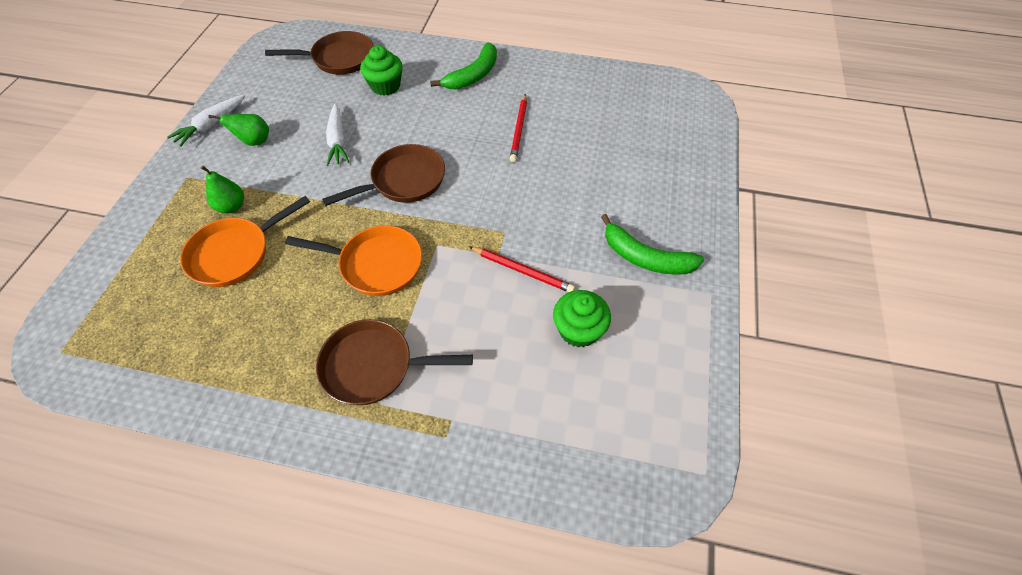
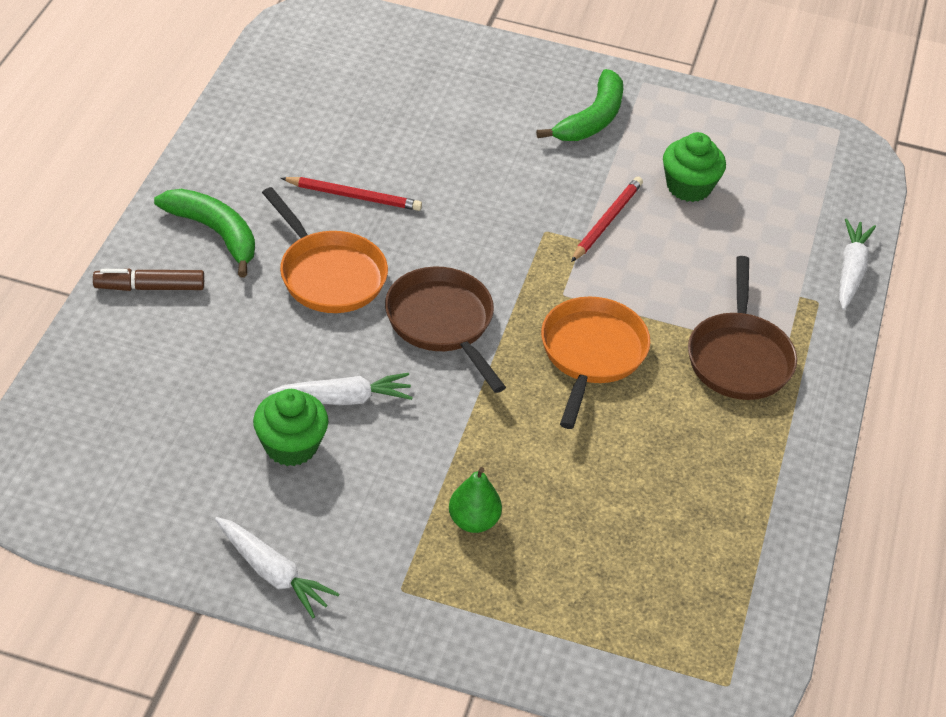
camera: 90 degrees left, 10 degrees down
(235, 253) = (565, 507): orange pan -> orange pan (329, 275)
(254, 141) = (327, 507): green pear -> none
(339, 59) = (121, 402): brown pan -> none
(385, 86) = (217, 340): green cupcake -> green cupcake (291, 446)
(425, 57) = (150, 287): none -> brown marker
(490, 471) = (851, 271): none -> white carrot

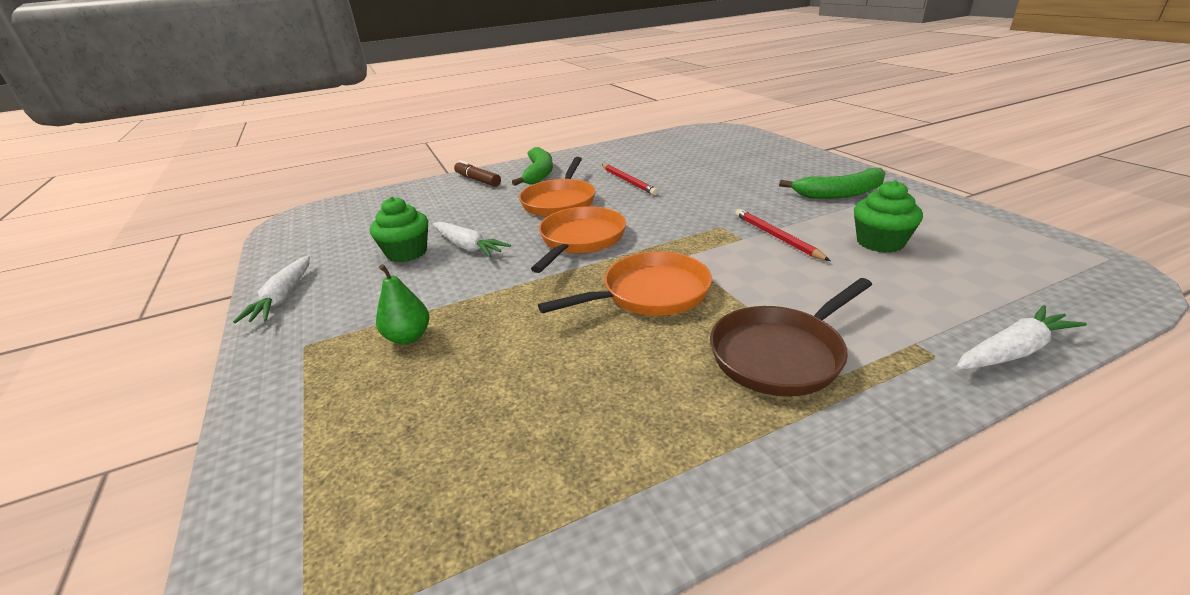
camera: 55 degrees right, 15 degrees down
(442, 323) = (580, 240): brown pan -> orange pan
(607, 221) = (777, 237): red pencil -> red pencil turned 105 degrees counterclockwise

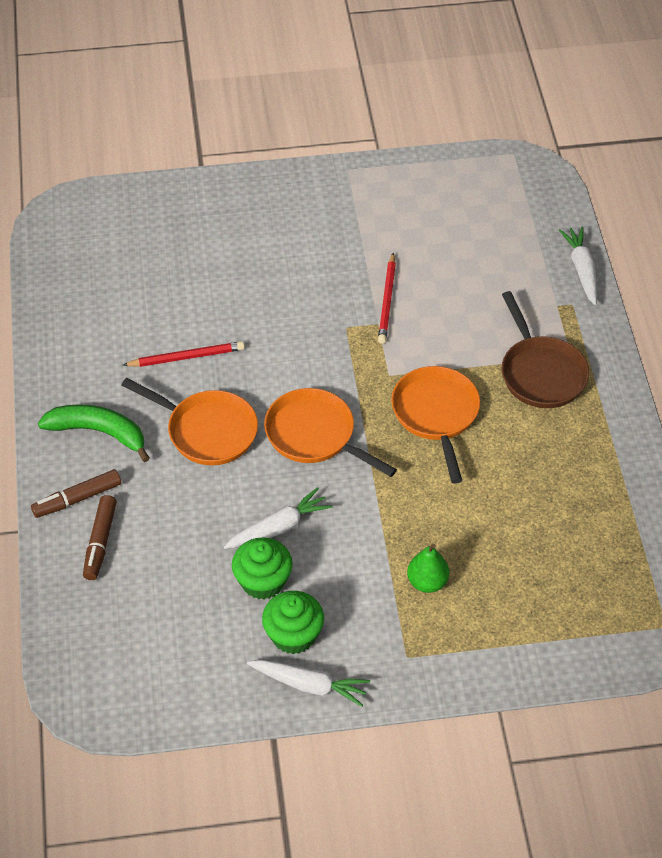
camera: 75 degrees left, 20 degrees up
(441, 193) = (100, 542): none -> brown marker
(777, 237) = (387, 301): red pencil -> red pencil turned 75 degrees counterclockwise
(840, 193) = (327, 217): green banana -> none
(880, 242) = (430, 247): green cupcake -> green cupcake (293, 635)

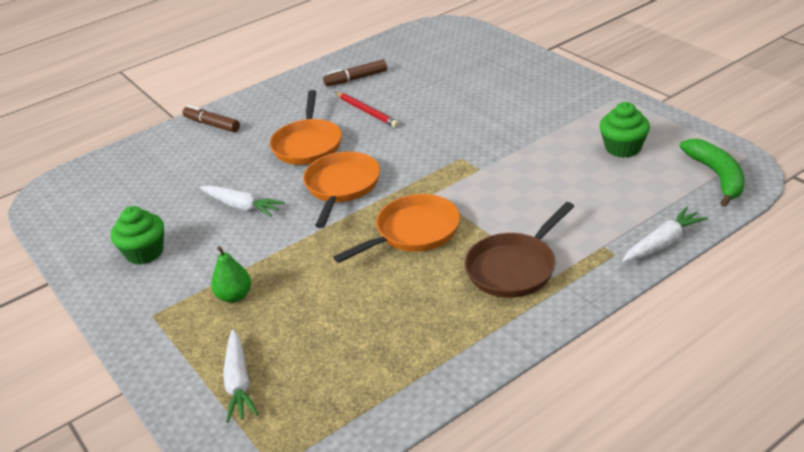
camera: 65 degrees right, 15 degrees down
(99, 432) = (273, 109): green banana -> green banana (717, 176)
(100, 542) = (181, 146): brown marker -> brown marker (356, 79)
(263, 581) = (187, 220): green cupcake -> green cupcake (623, 148)
(309, 685) = (101, 278): white carrot -> white carrot (238, 383)
(387, 301) = (508, 164): red pencil -> none

